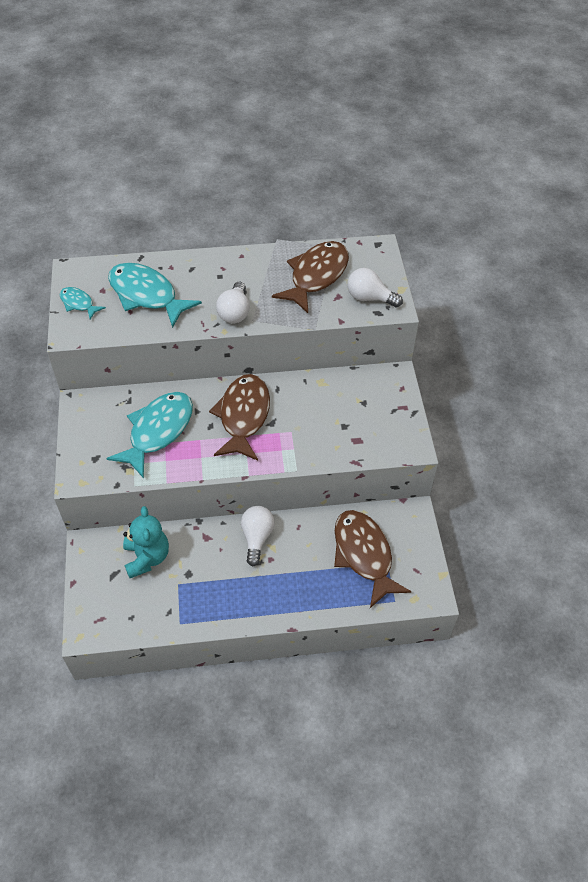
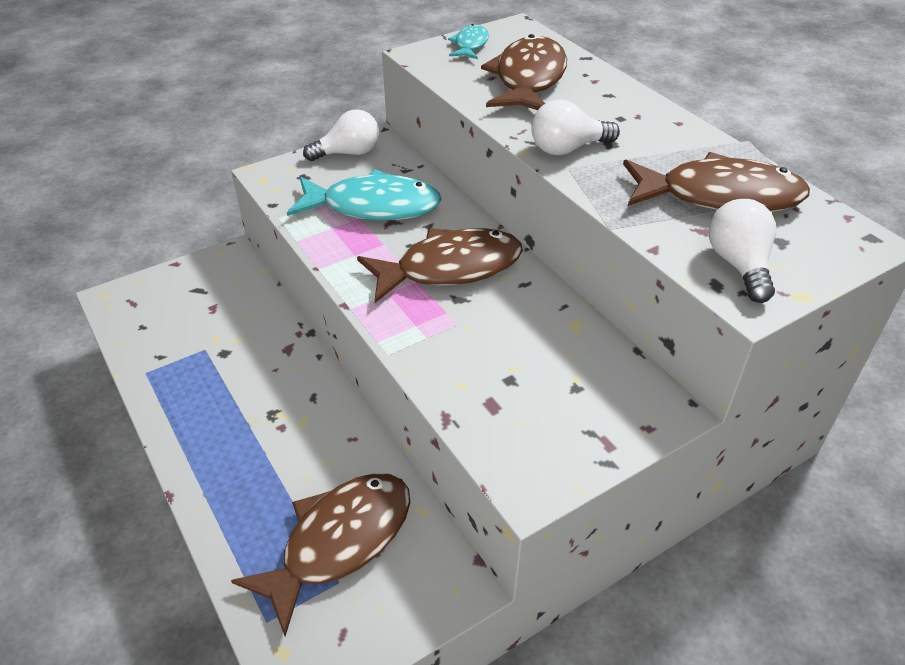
camera: 65 degrees right, 10 degrees down
(146, 295) = (528, 79): turquoise fish -> brown fish
(147, 557) = (233, 308): turquoise teddy bear -> none
(257, 538) = (310, 399): white light bulb -> white light bulb (348, 153)

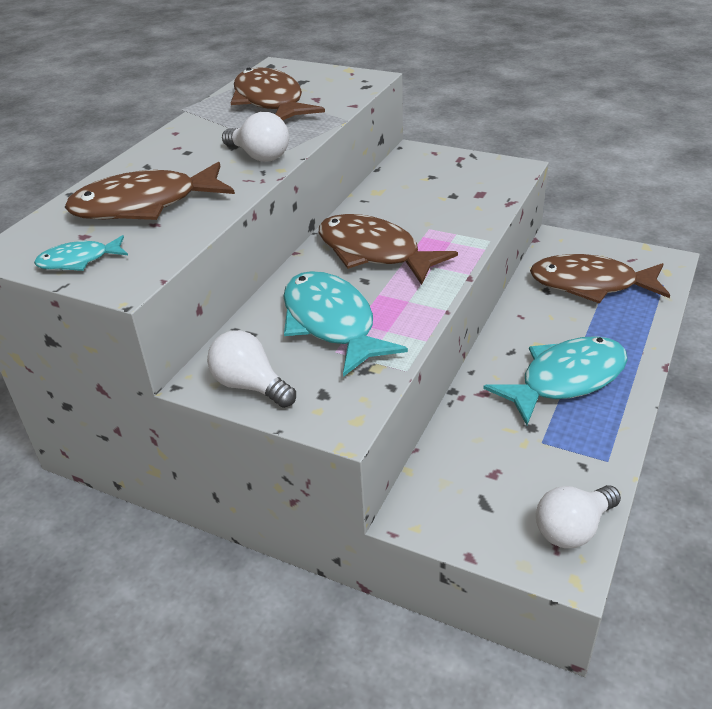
camera: 120 degrees left, 5 degrees down
(240, 409) = (566, 380): none -> turquoise fish
(739, 265) = (340, 85): white light bulb -> white light bulb (573, 529)

